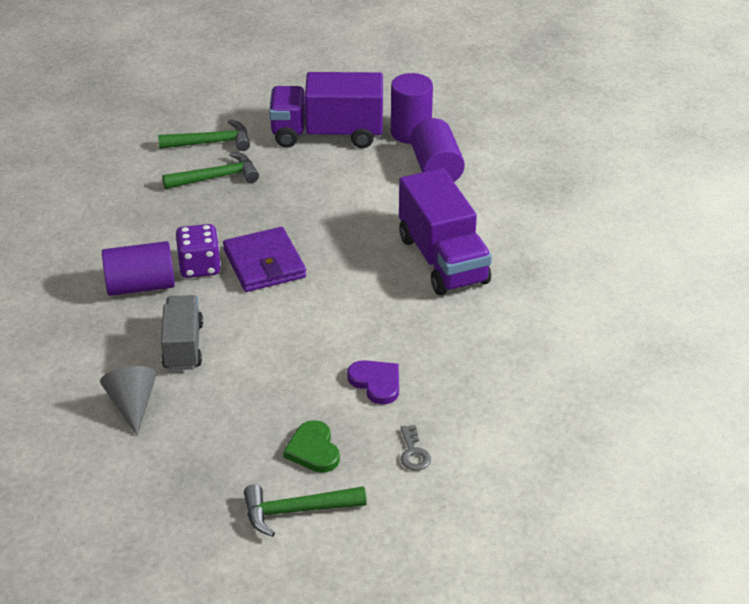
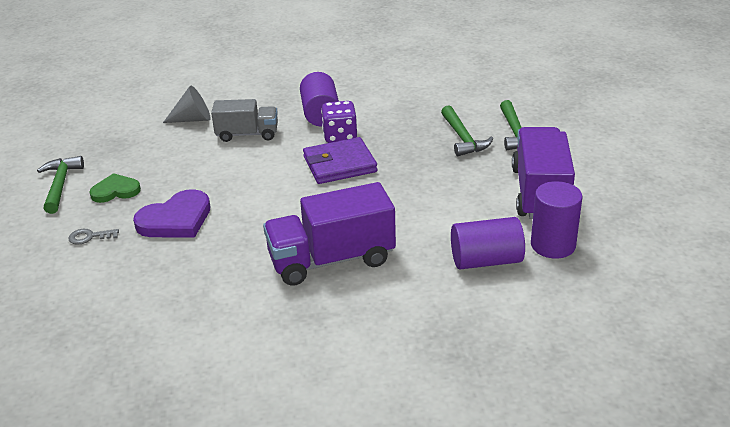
camera: 95 degrees right, 5 degrees down
(376, 383) = (176, 219): purple heart -> purple heart, size x1.54

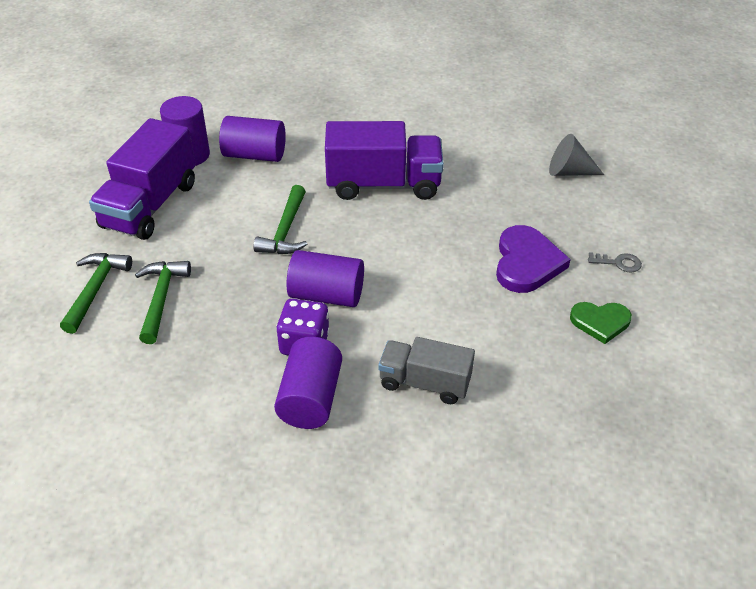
camera: 165 degrees left, 10 degrees up
(60, 185) = (674, 351): green hammer -> green hammer (285, 230)
(176, 219) = (526, 263): purple heart -> purple heart turned 120 degrees clockwise
(193, 119) = (500, 442): grey cone -> grey cone (569, 172)
(339, 164) = (326, 295): purple wallet -> purple cylinder

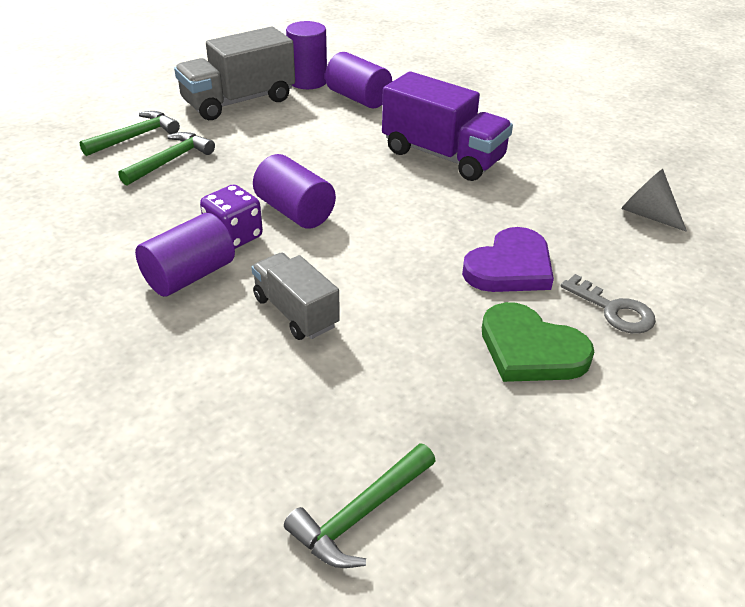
camera: 35 degrees right, 5 degrees down
(150, 205) = (239, 101): purple truck -> grey truck
(285, 230) = (318, 155): green hammer -> green hammer (360, 515)
(600, 322) = (530, 349): green heart -> green heart, size x1.54
(618, 263) = (614, 310): grey key -> grey key, size x1.50

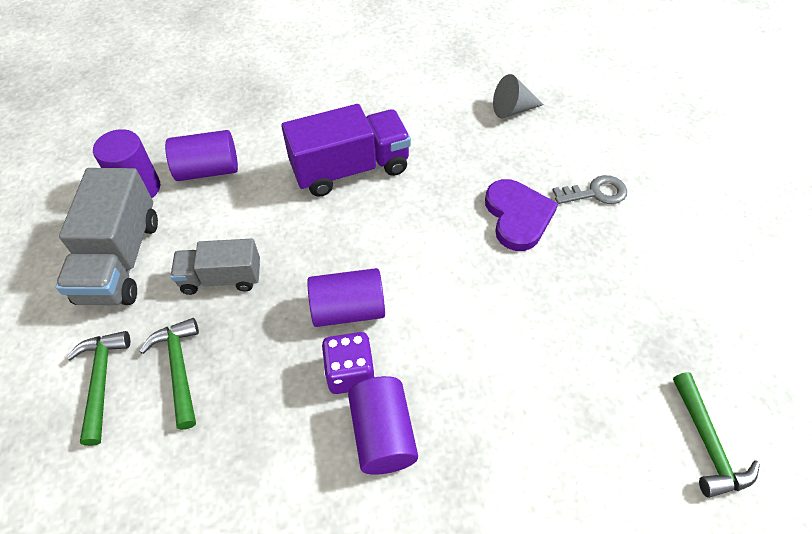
camera: 55 degrees left, 15 degrees up
(295, 312) = (483, 378): grey truck -> grey truck (221, 278)
(530, 349) = (607, 259): green heart -> none

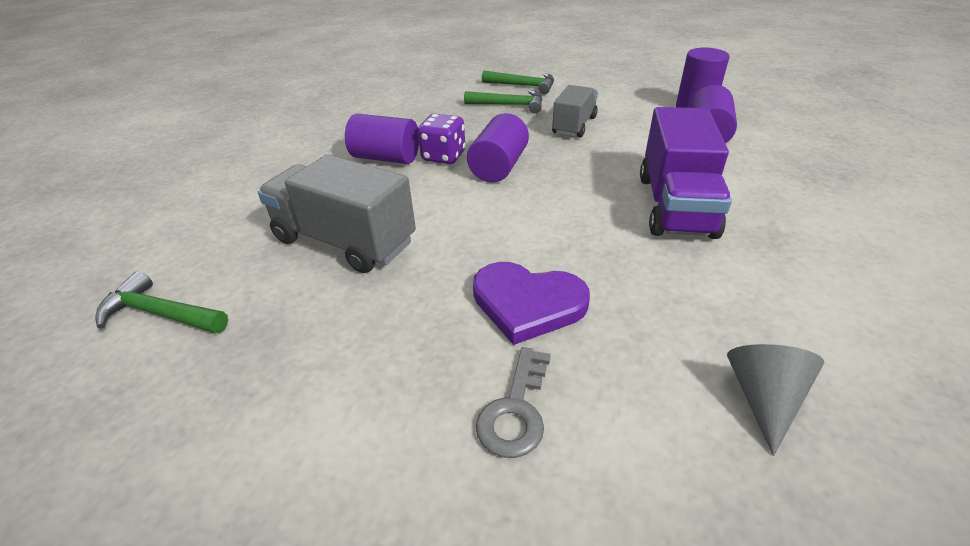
camera: 120 degrees right, 15 degrees down
(120, 260) = (619, 97): grey truck -> grey truck (344, 241)

